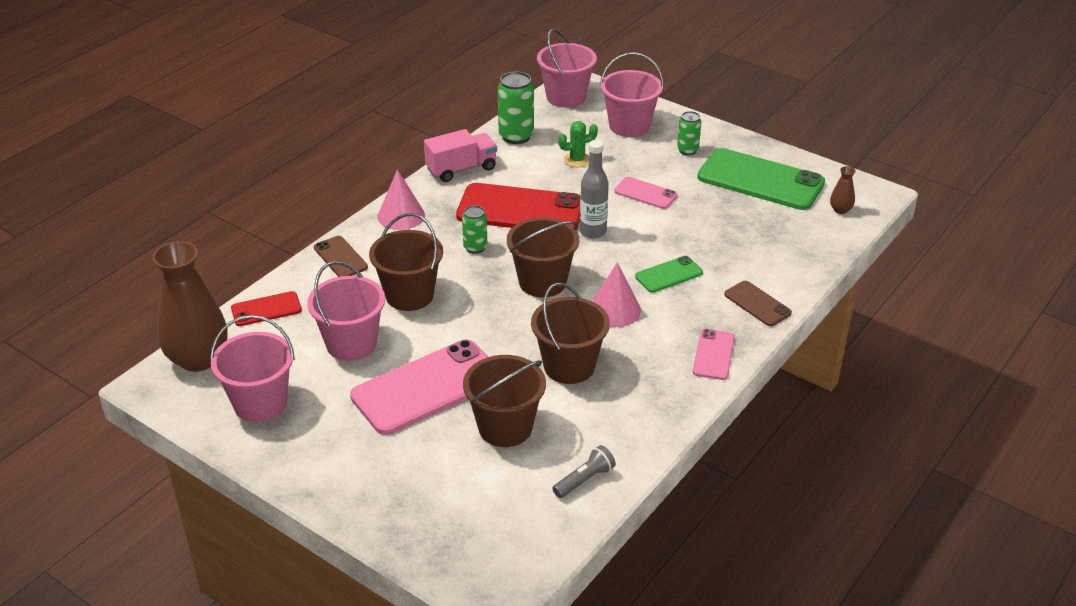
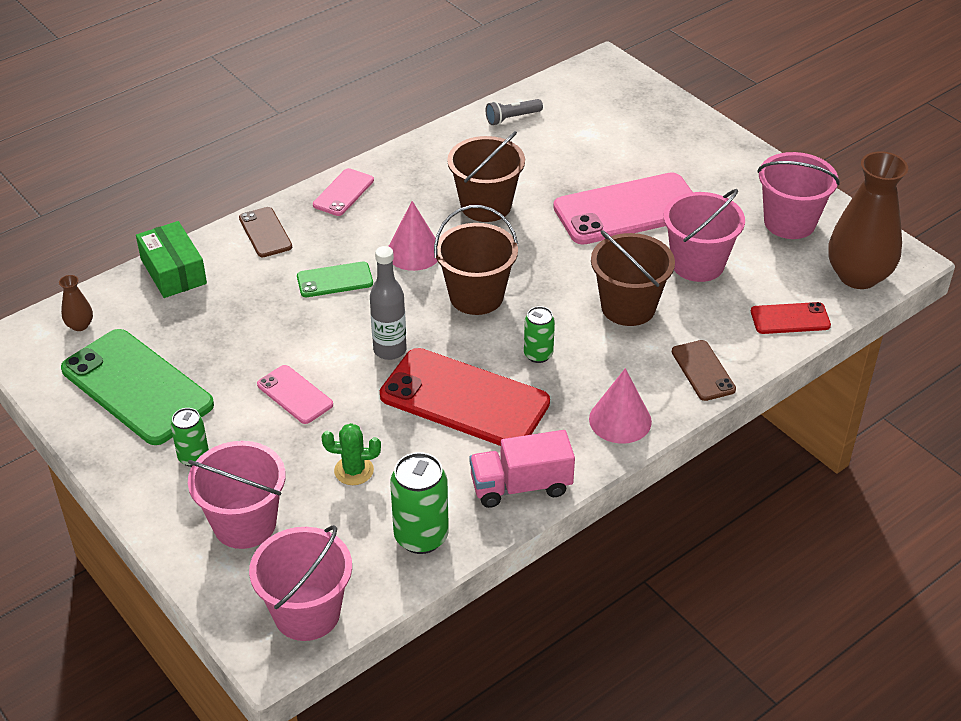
camera: 165 degrees left, 5 degrees up
(505, 427) = (564, 165): brown bucket -> none
(807, 259) = (173, 271): none -> green box

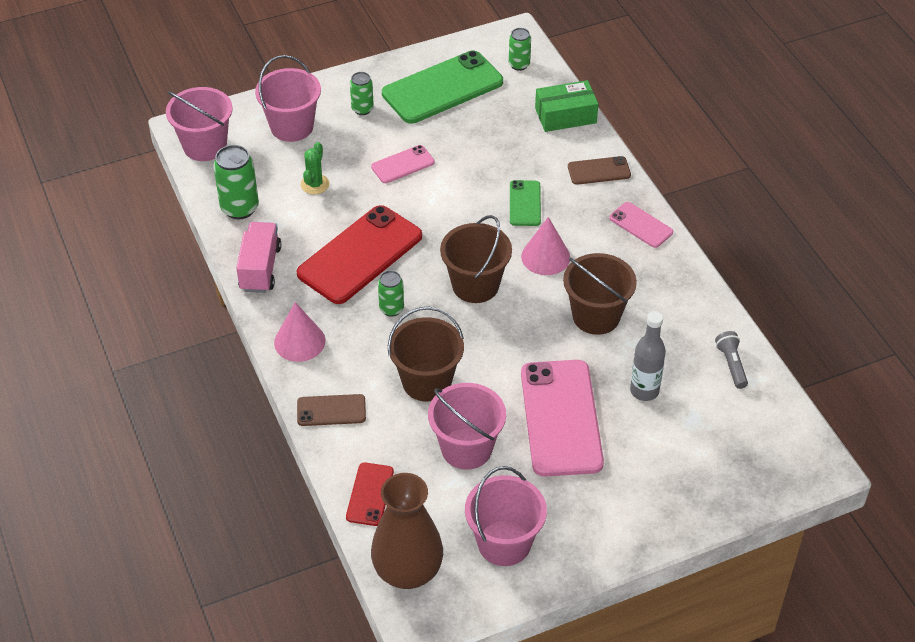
camera: 105 degrees right, 5 degrees up
(80, 325) = (519, 65): brown vase -> green can
(390, 350) = (430, 222): grey bottle -> grey bottle (644, 391)

